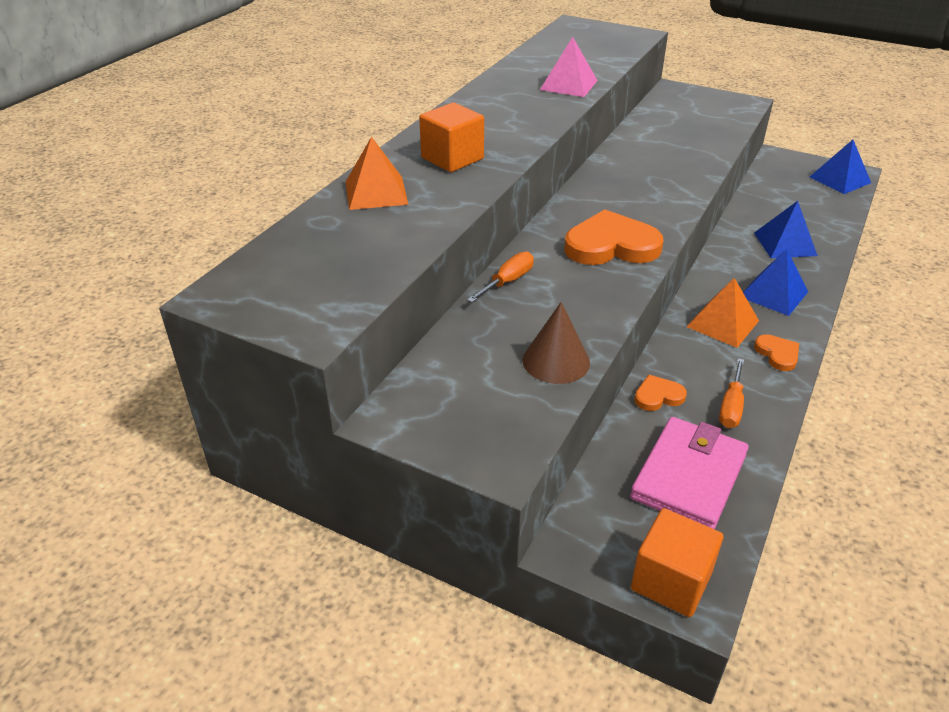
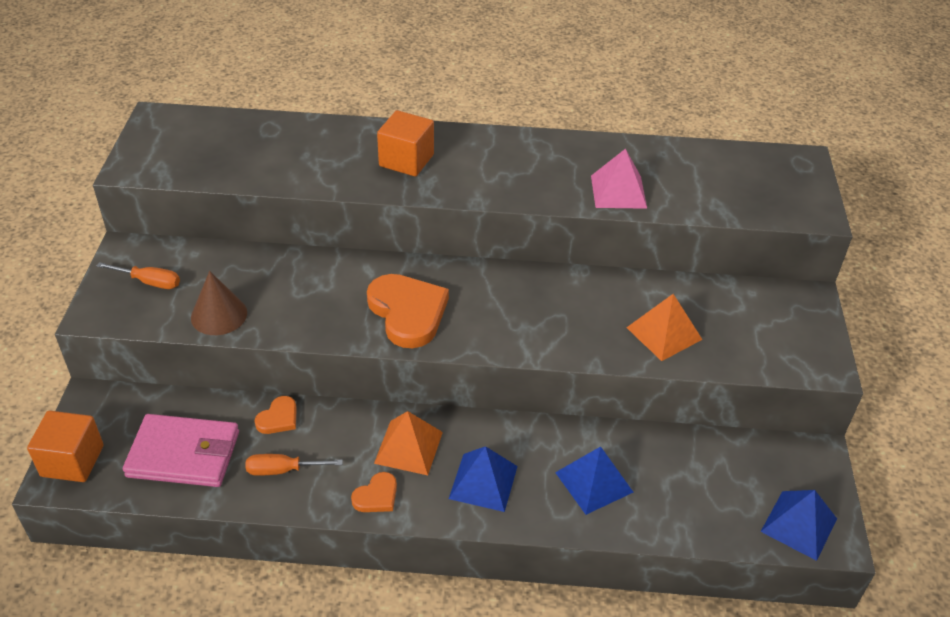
camera: 65 degrees right, 5 degrees up
(376, 192) = (325, 139): orange pyramid -> orange pyramid (664, 333)
(507, 282) = (317, 263): orange screwdriver -> orange screwdriver (149, 282)
(658, 396) = (278, 418): orange heart -> orange heart turned 75 degrees clockwise

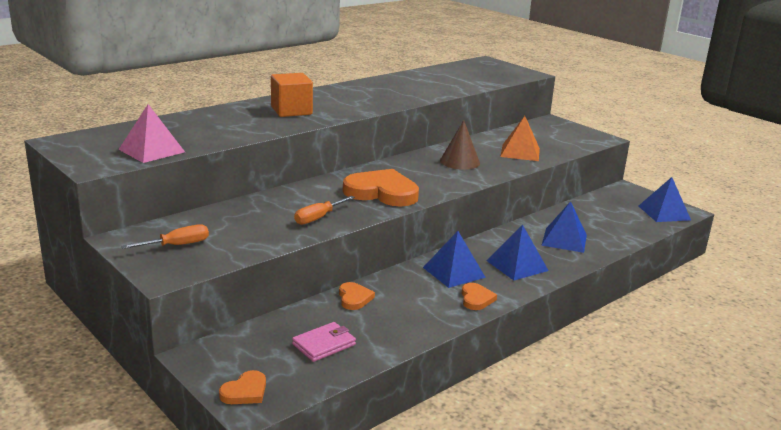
camera: 45 degrees left, 20 degrees down
(72, 461) = (245, 391): orange cube -> orange heart
(184, 454) = (324, 344): pink wallet -> pink wallet, size x0.57
(219, 315) = (263, 238): brown cone -> brown cone (459, 162)
(283, 470) = (403, 317): orange screwdriver -> orange screwdriver (318, 218)
(408, 447) = (454, 272): orange pyramid -> blue pyramid
(618, 191) = (430, 90): pink pyramid -> pink pyramid (151, 150)

